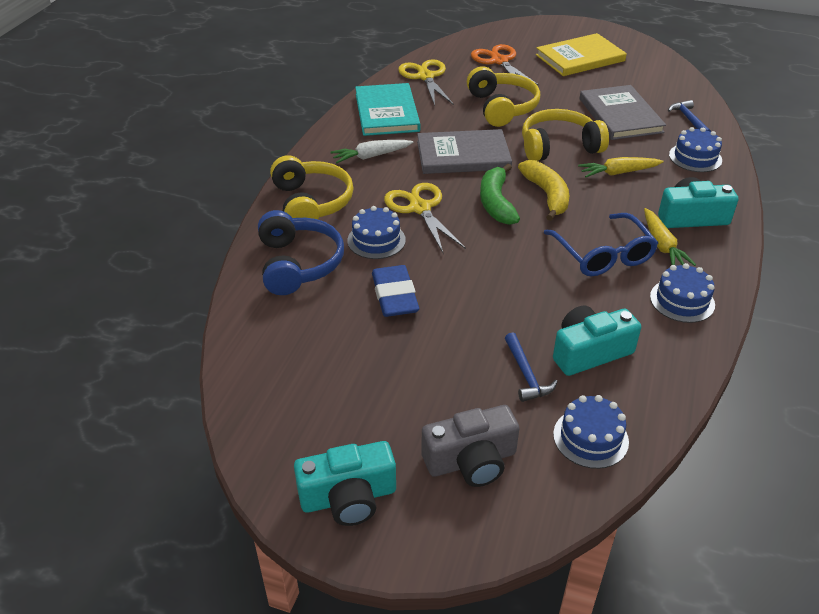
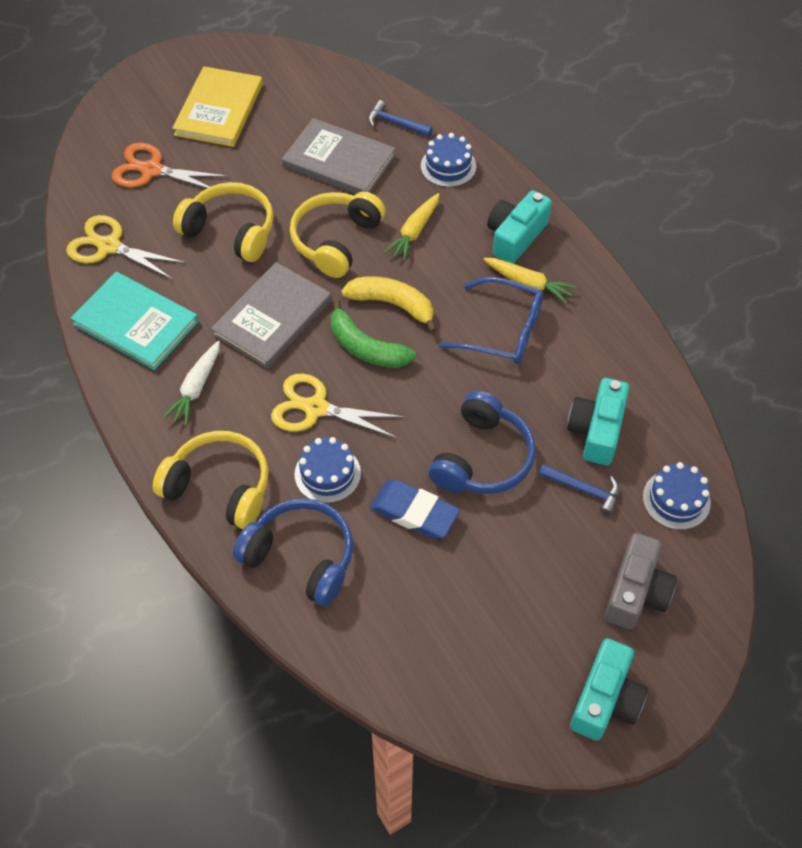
camera: 50 degrees left, 15 degrees up
(482, 304) = (482, 458): none -> blue headphones
(682, 300) = (597, 327): blue cake -> none

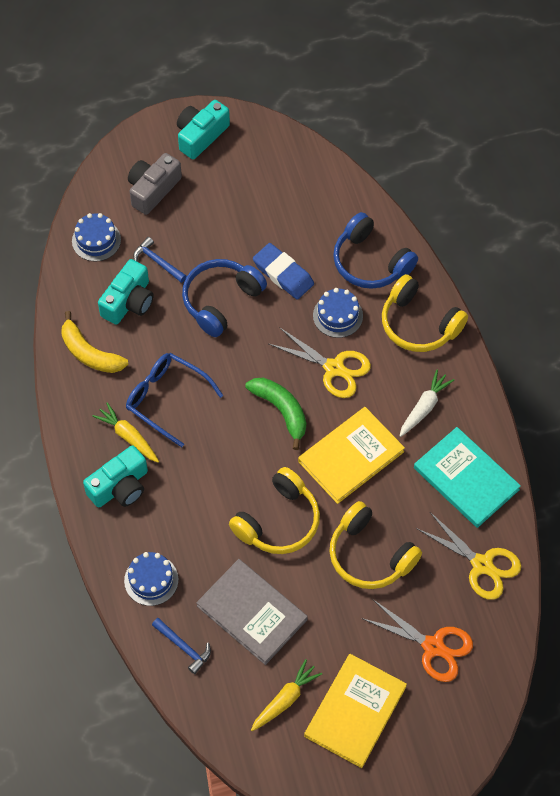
camera: 165 degrees left, 5 degrees up
(272, 317) = (351, 456): grey book -> yellow book
(393, 304) = (248, 444): yellow banana -> yellow banana (90, 353)
(414, 232) = (206, 513): yellow carrot -> yellow carrot (285, 699)

